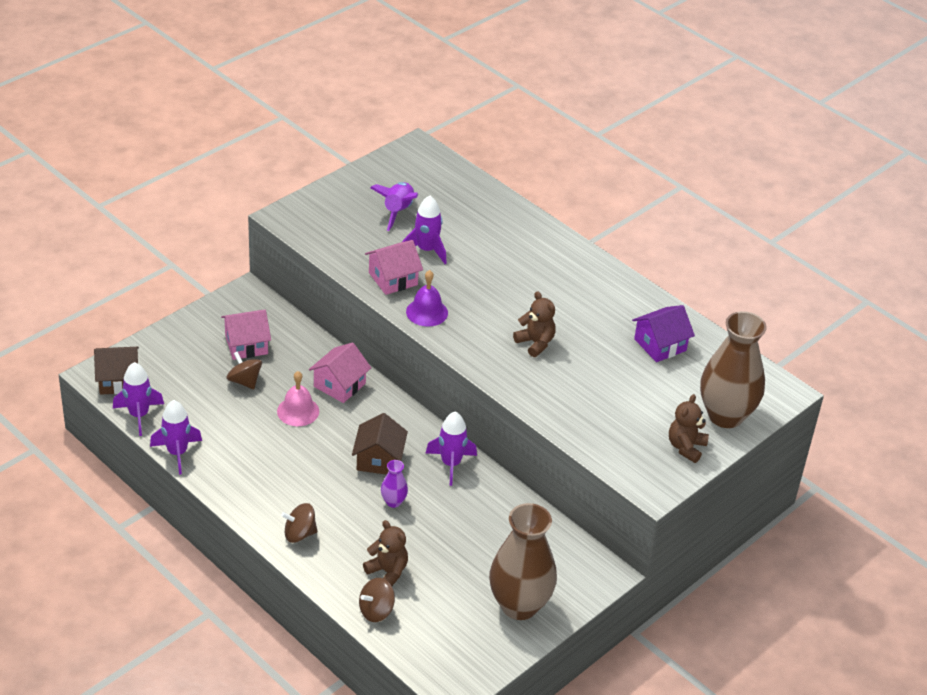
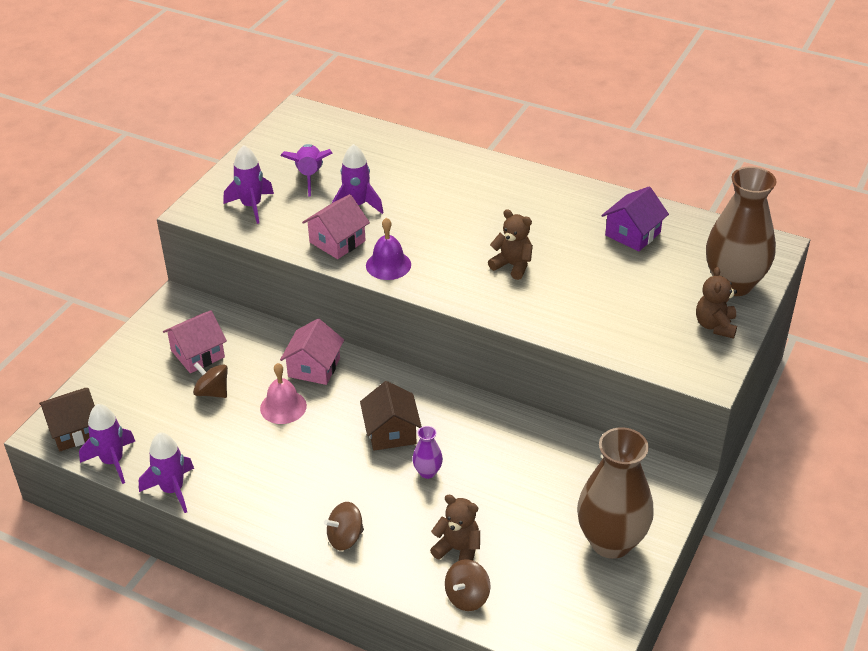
camera: 15 degrees left, 0 degrees up
(451, 464) = (466, 415): purple rocket -> purple rocket (251, 206)

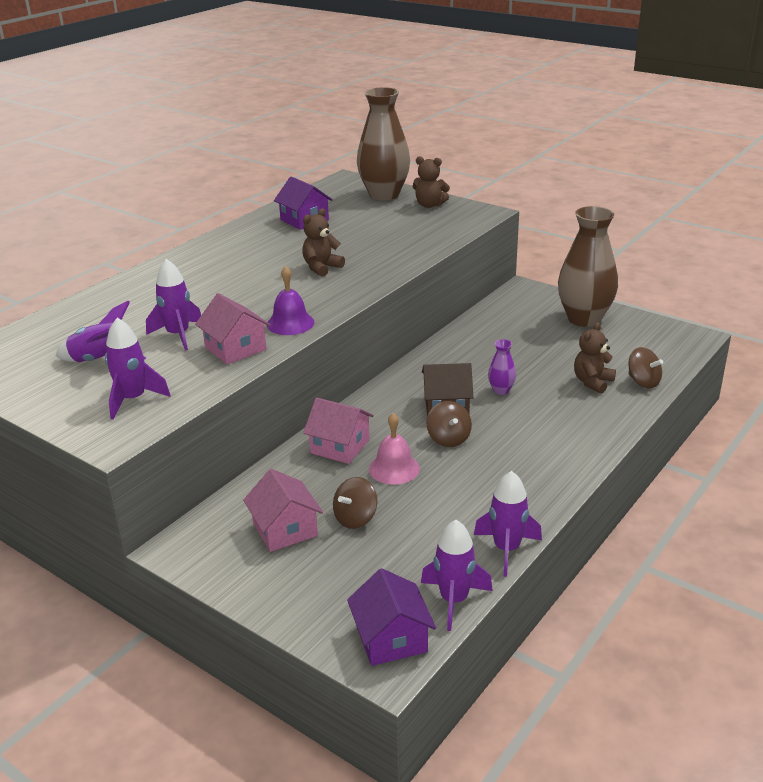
camera: 80 degrees left, 10 degrees down
(74, 430) = (391, 638): brown house -> purple house
(345, 538) = (578, 438): brown spinning top -> brown spinning top (448, 439)

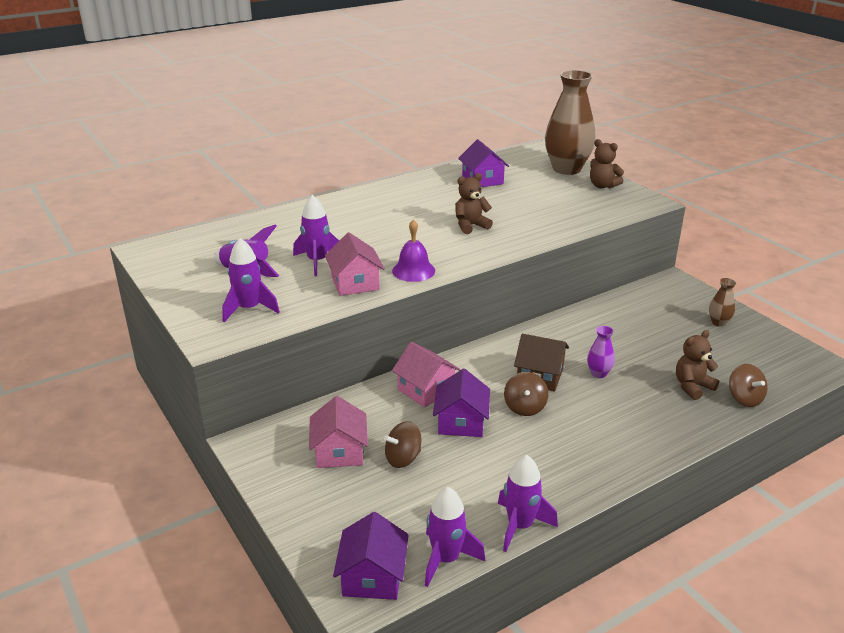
camera: 20 degrees right, 0 degrees up
(394, 468) = (461, 422): pink bell -> purple house
(584, 319) = (718, 322): brown vase -> brown vase, size x0.43

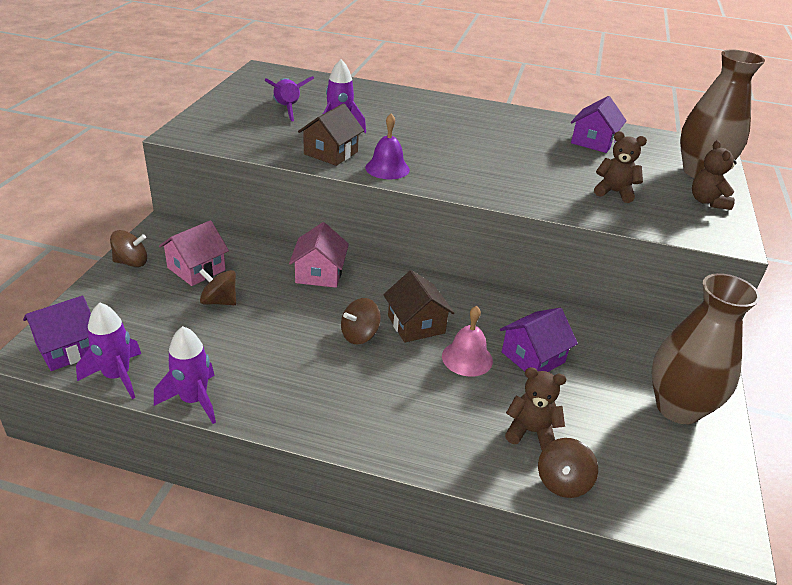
camera: 45 degrees right, 5 degrees up
(249, 309) = (237, 130): purple rocket -> none
(280, 486) = (131, 262): none -> brown spinning top
(355, 283) = (331, 153): pink house -> brown house
(461, 422) = (298, 309): purple house -> purple house (533, 357)
(470, 226) = (503, 165): brown teddy bear -> brown teddy bear (614, 192)
(598, 373) = (467, 358): purple vase -> pink bell
(718, 322) = (678, 408): brown vase -> brown vase, size x2.34

